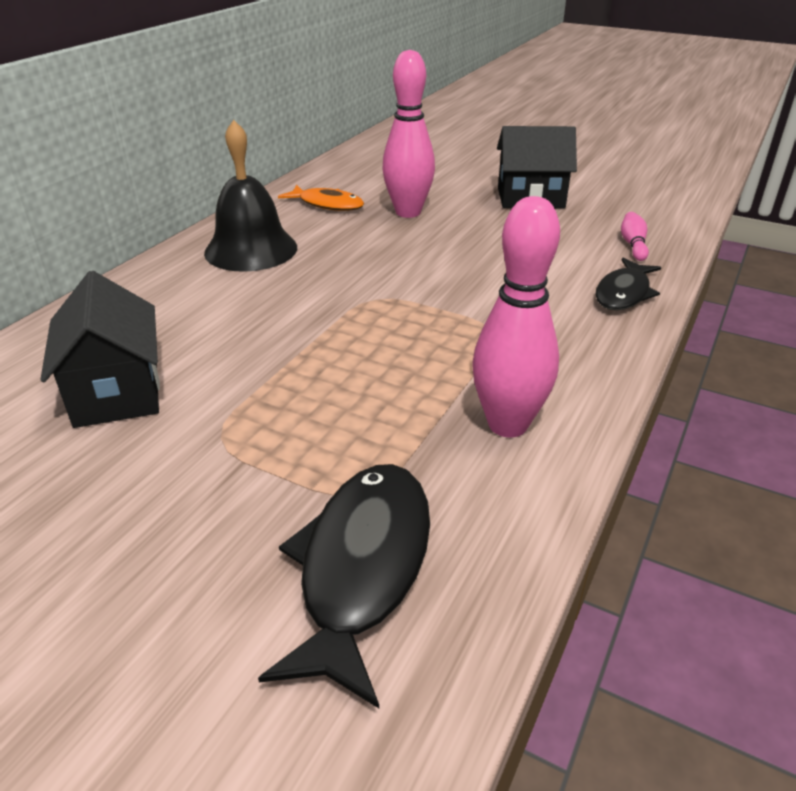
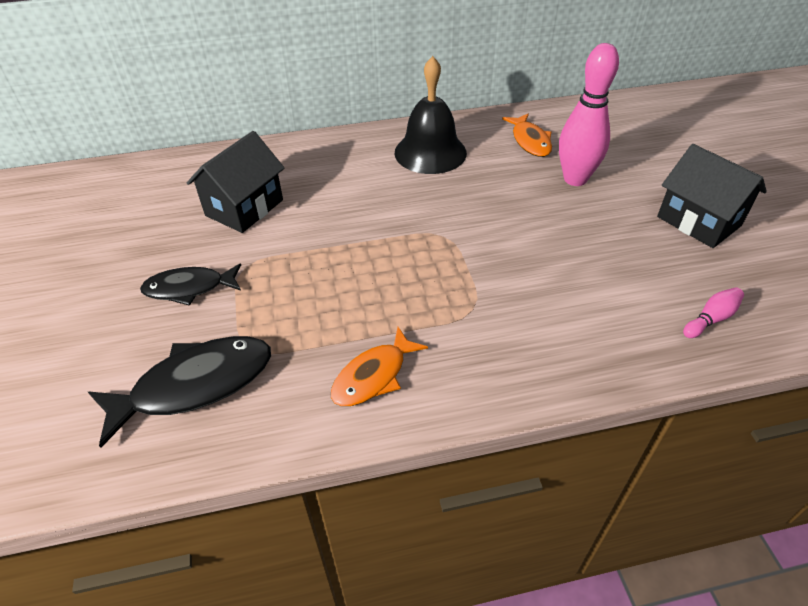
camera: 50 degrees right, 10 degrees up
(507, 424) = (373, 376): pink bowling pin -> orange fish
(624, 293) = (618, 352): black fish -> black fish (189, 288)

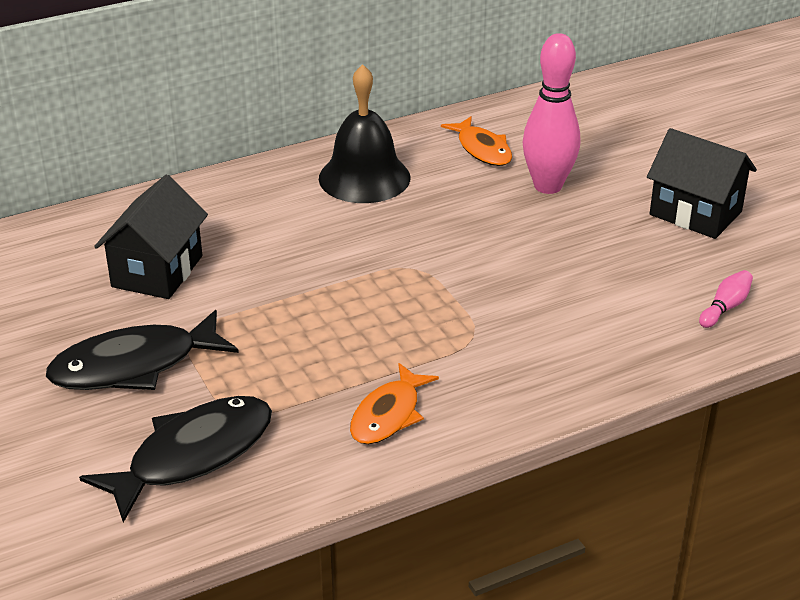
camera: 15 degrees left, 10 degrees down
(189, 288) = (134, 366): black fish -> black fish, size x1.56

